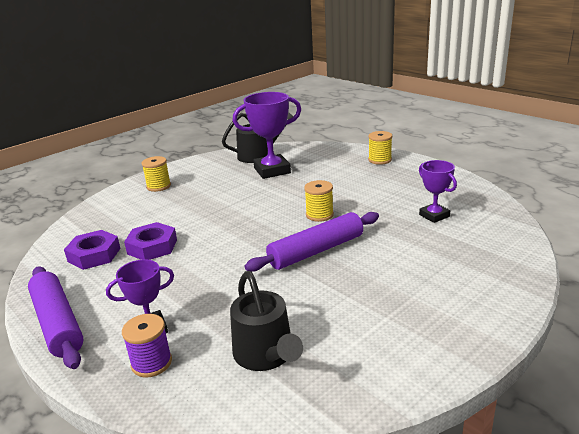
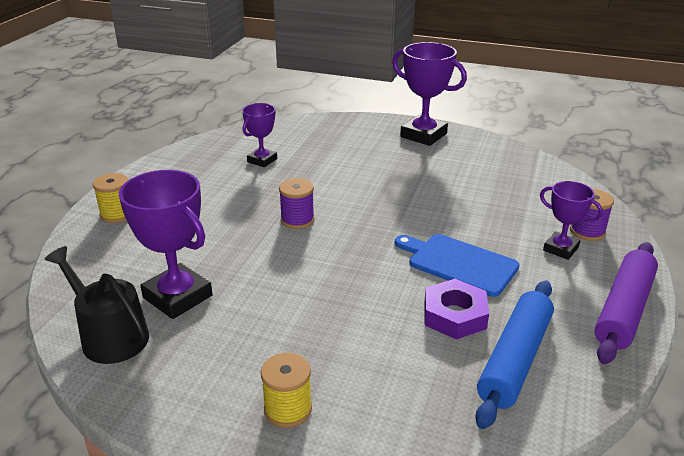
camera: 120 degrees left, 5 degrees up
(94, 255) = (515, 359): purple nut -> blue rolling pin
(196, 267) = (458, 263): none -> blue cutting board
(266, 355) = (520, 188): black watering can -> none
(316, 251) = (371, 203): purple rolling pin -> none
(319, 215) = (297, 220): yellow spool -> purple spool
(450, 330) = (423, 135): none -> purple trophy

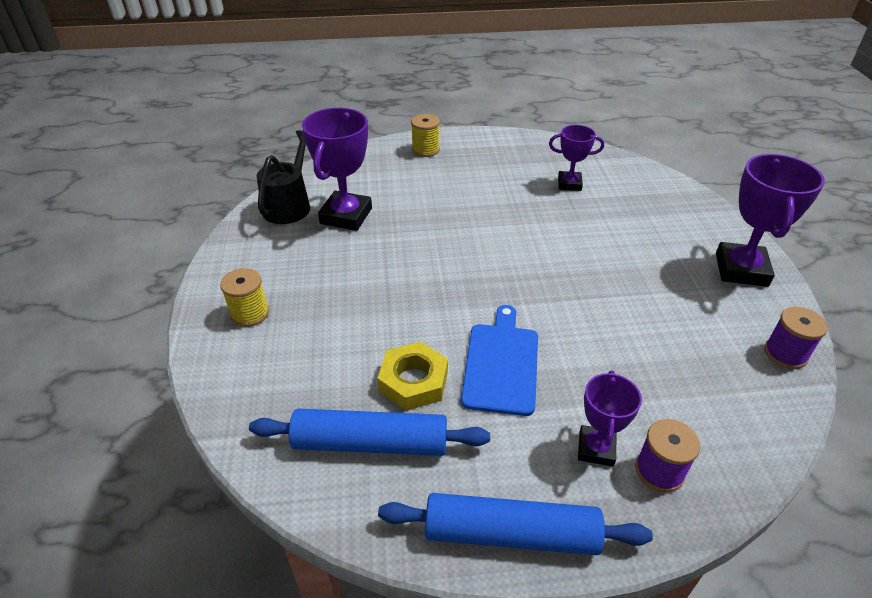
camera: 65 degrees right, 10 degrees up
(297, 220) = (490, 237): purple spool -> purple spool (785, 354)
(454, 315) = (413, 381): purple nut -> yellow nut
(623, 310) = (510, 533): purple rolling pin -> blue rolling pin

